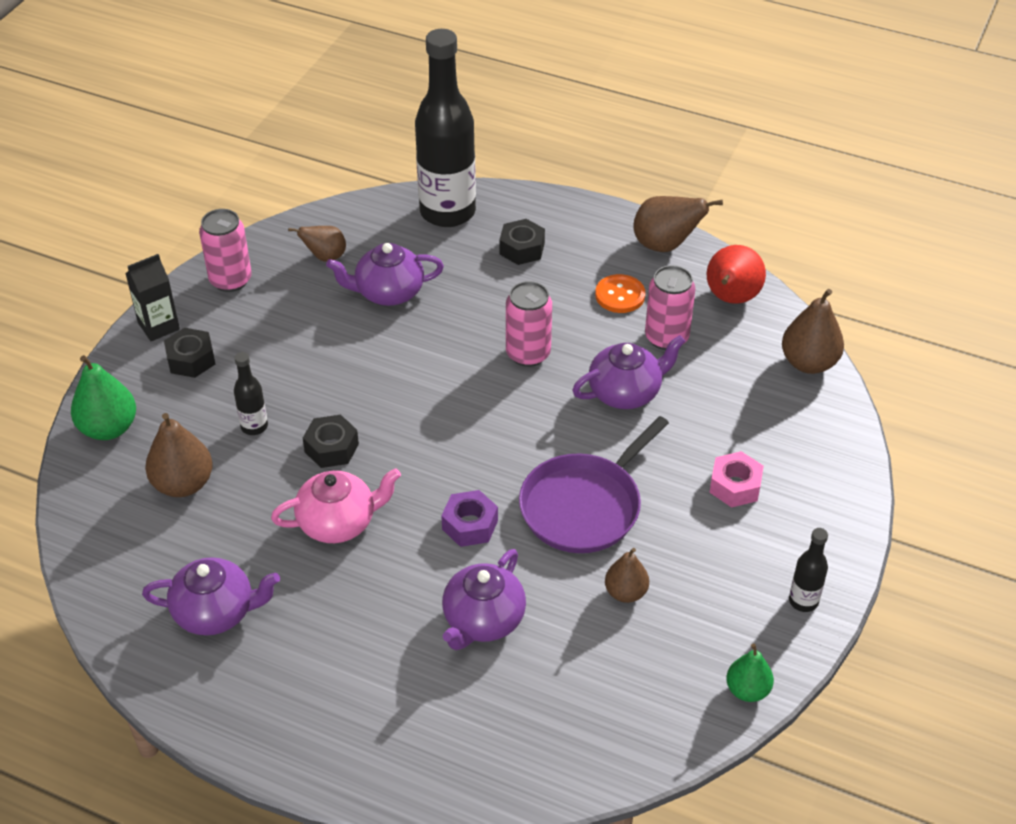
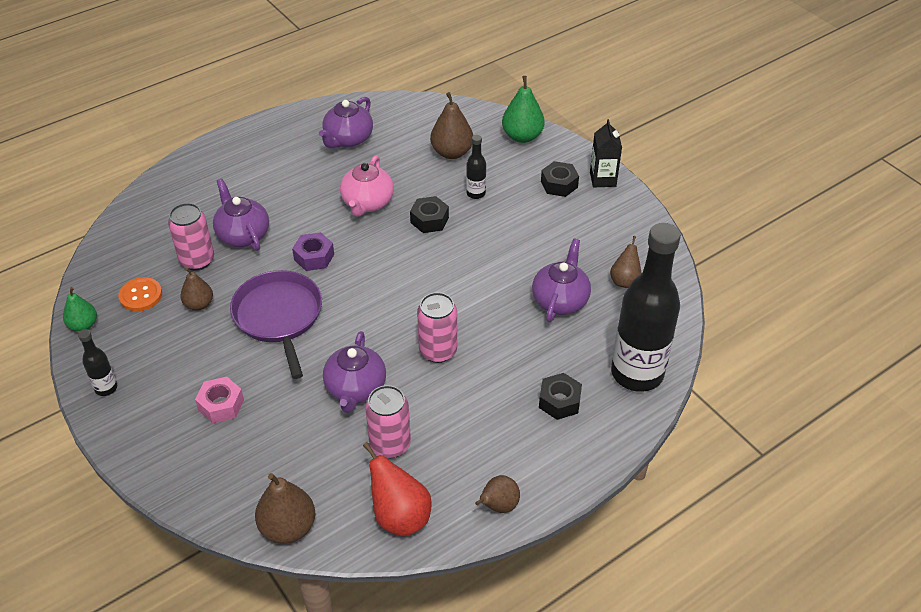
camera: 120 degrees right, 0 degrees up
(230, 280) = (629, 225): pink can -> pink can (197, 260)
(620, 295) = (459, 439): orange button -> orange button (140, 295)
(665, 245) = (498, 506): brown pear -> brown pear, size x0.64

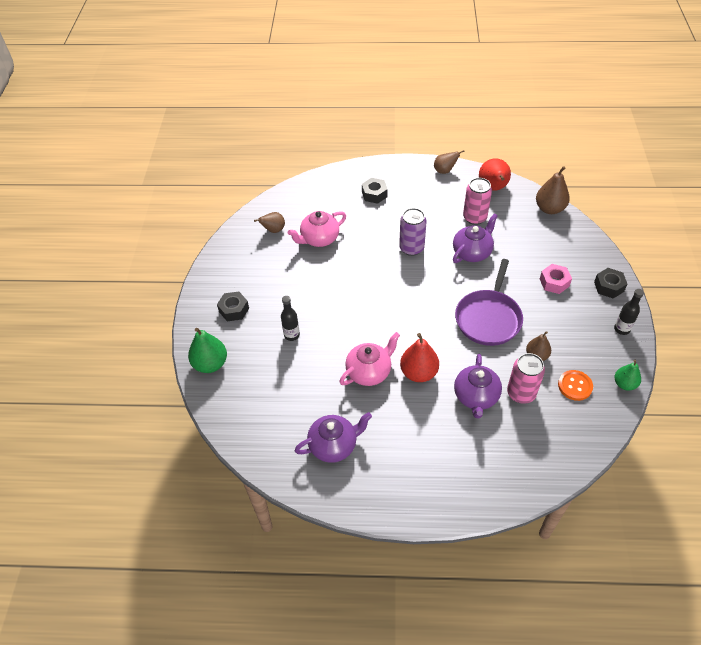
camera: 140 degrees left, 5 degrees up
(314, 257) = (438, 348): purple nut -> none
(317, 226) = (418, 373): none -> red pear
(429, 220) = (341, 332): black nut -> black nut (609, 287)
(438, 351) = (411, 248): pink can -> purple can
(452, 152) = (272, 380): brown pear -> none
(560, 300) = (319, 239): purple teapot -> pink teapot
(603, 179) = (204, 297): black carton -> none
(637, 373) = (324, 186): black bottle -> none

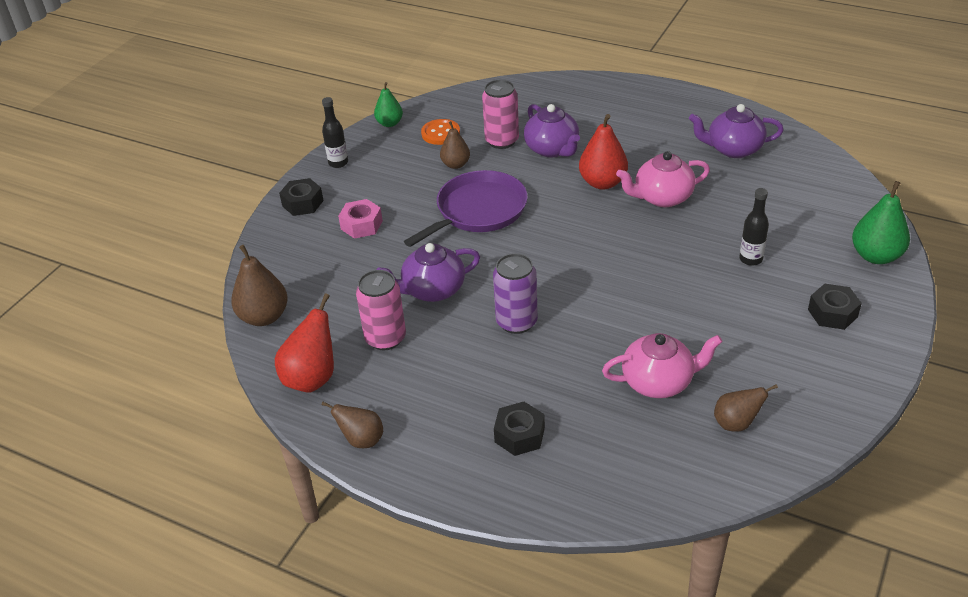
camera: 155 degrees left, 10 degrees down
(476, 397) = (552, 149): purple teapot -> purple teapot turned 120 degrees clockwise

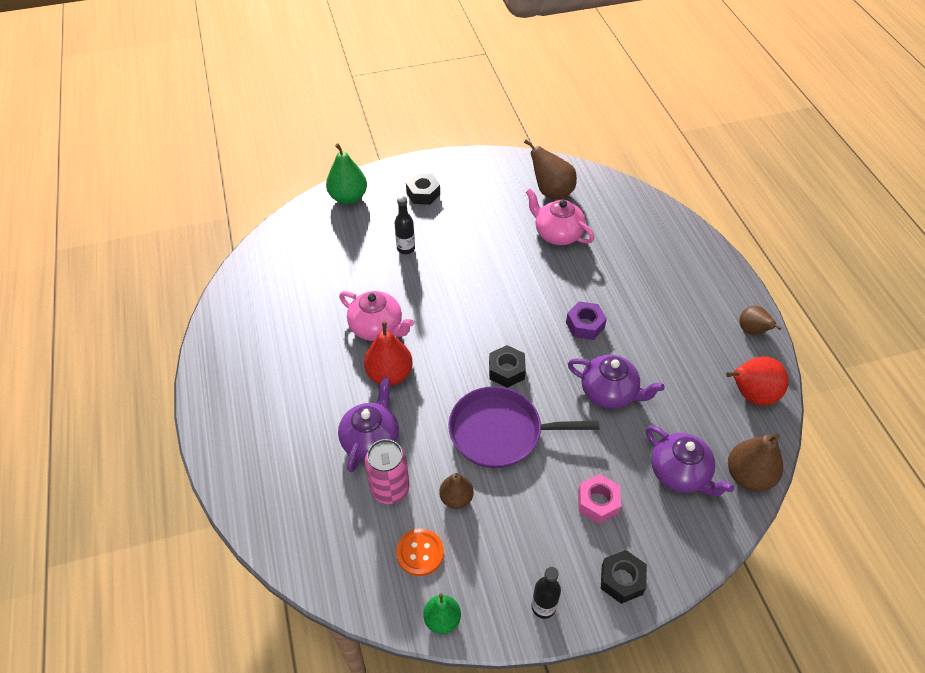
camera: 135 degrees left, 10 degrees up
(385, 338) = (677, 383): pink can -> none
(516, 322) = (585, 325): purple can -> purple nut
(519, 435) = (661, 266): black nut -> black nut (506, 370)
(733, 149) = (274, 320): purple teapot -> purple teapot (680, 473)
(736, 423) = (551, 192): brown pear -> brown pear, size x1.56

